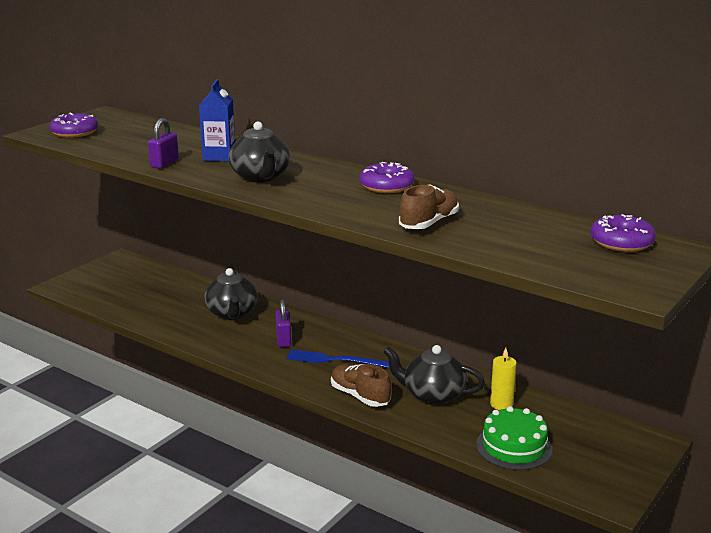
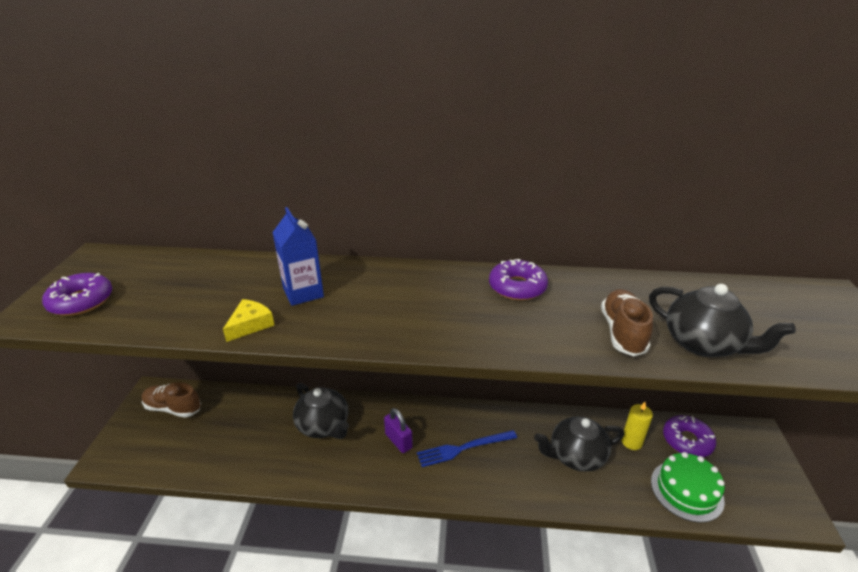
camera: 30 degrees left, 10 degrees up
(164, 163) = (250, 324): purple padlock -> yellow cheese
(260, 177) = (383, 314): black teapot -> black teapot (703, 343)
(360, 396) = (523, 487): brown shoe -> brown shoe (173, 408)
(621, 242) = (787, 301): purple donut -> purple donut (687, 441)

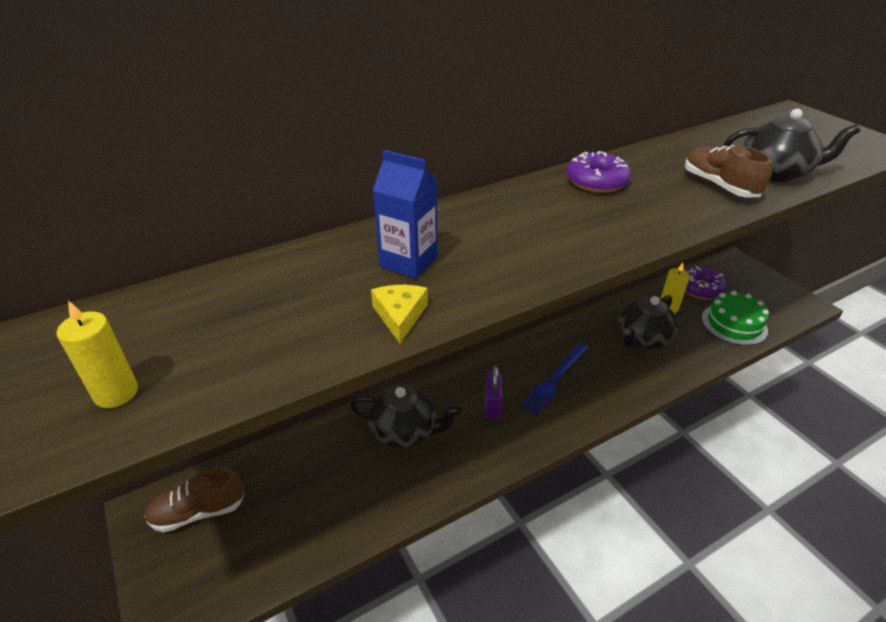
camera: 35 degrees left, 5 degrees up
(81, 301) = (116, 393): purple donut -> yellow candle
(398, 441) = (492, 404): purple padlock -> purple padlock turned 75 degrees clockwise

